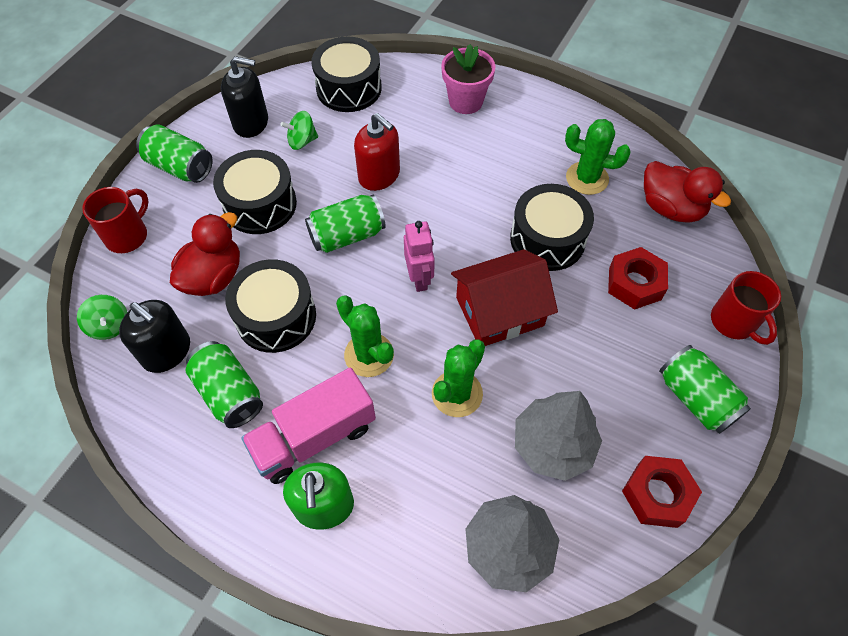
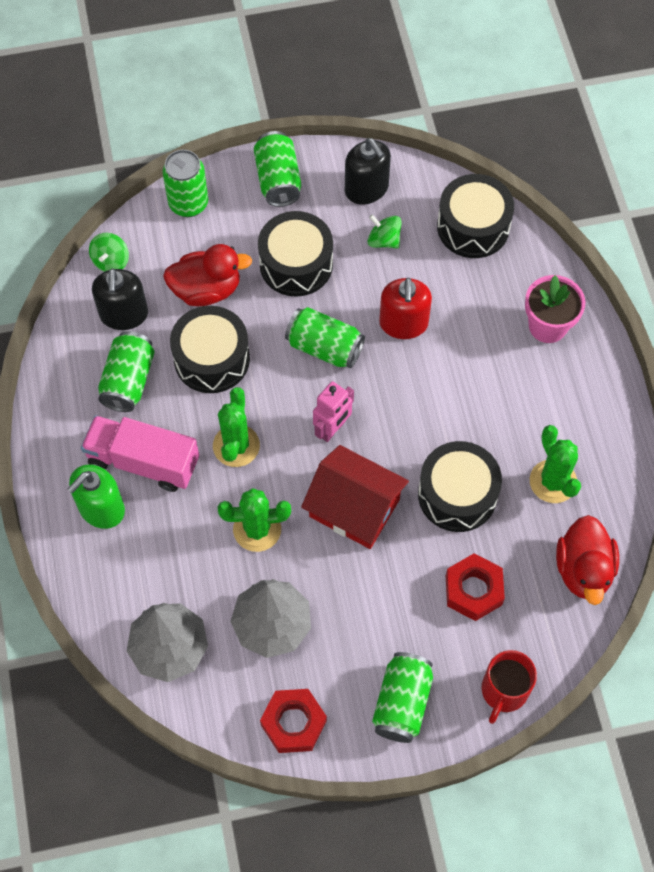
camera: 50 degrees right, 5 degrees up
(128, 235) = (188, 203): red mug -> green can

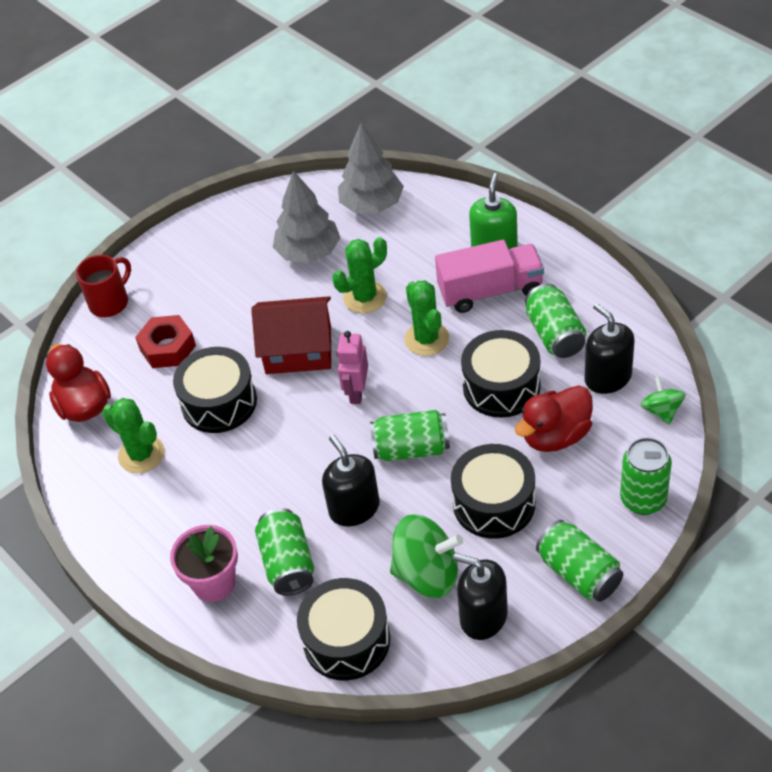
camera: 155 degrees right, 15 degrees down
(293, 723) = (253, 213): red nut -> none
(383, 240) = (427, 574): green spinning top -> green spinning top, size x1.80
(402, 703) = (182, 259): green can -> green can (288, 563)
(403, 323) = (354, 508): red soap dispenser -> black soap dispenser
(504, 691) = (110, 302): red mug -> red mug turned 45 degrees clockwise

